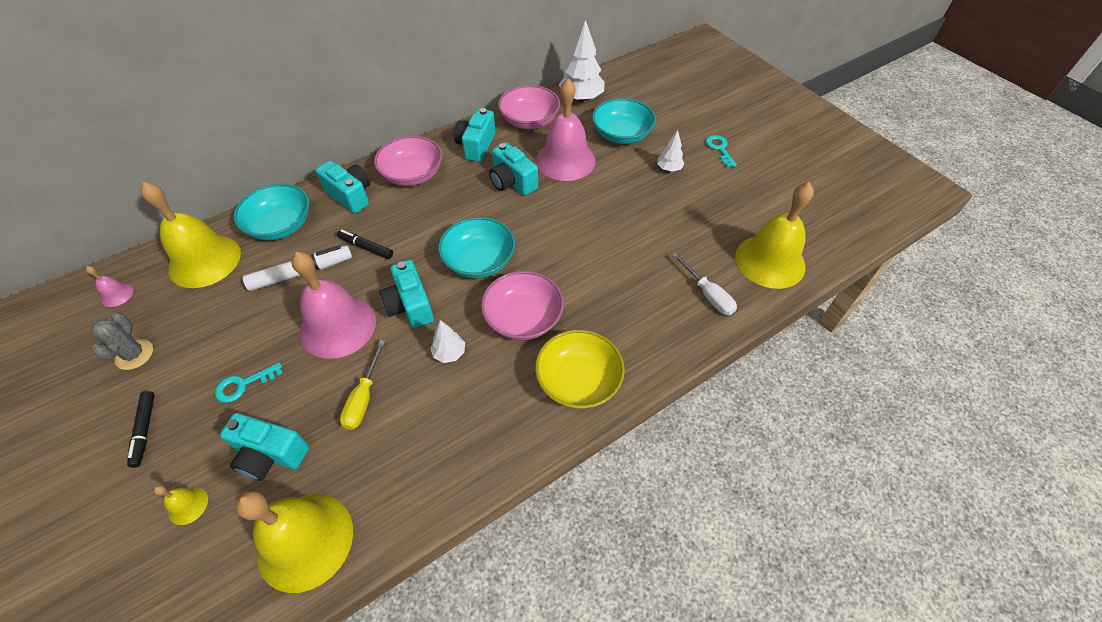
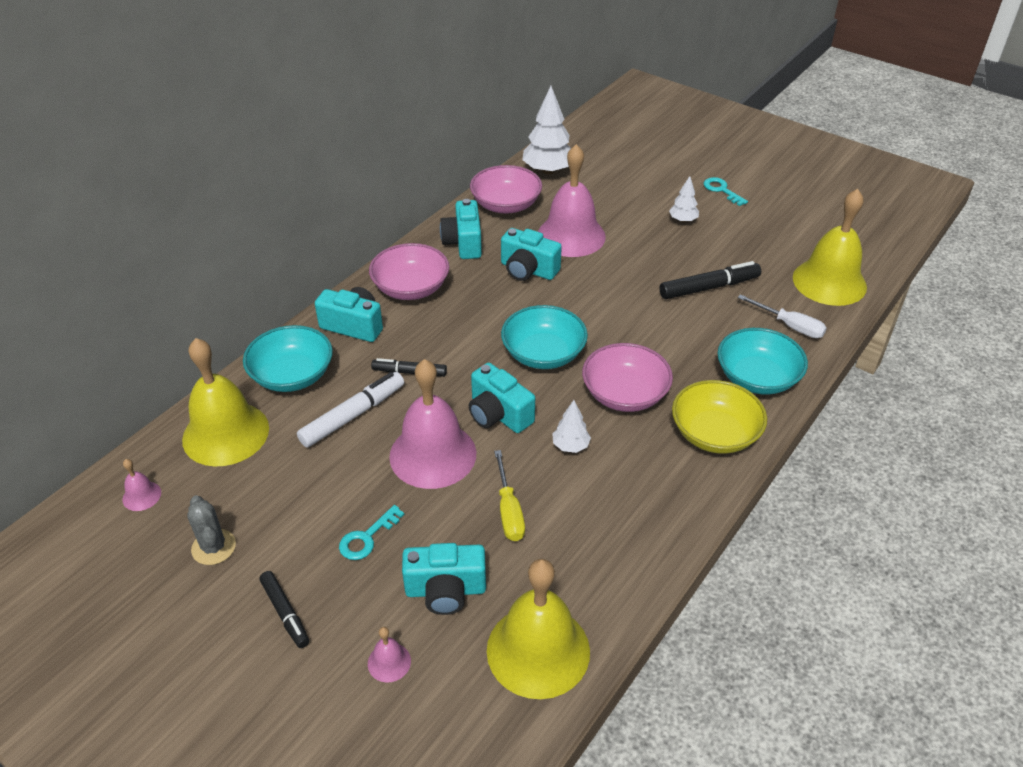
camera: 20 degrees left, 10 degrees down
(188, 505) = (389, 662): yellow bell -> pink bell
(621, 134) = (614, 198): turquoise bowl -> turquoise bowl (757, 377)
(655, 237) = (709, 287): none -> black marker

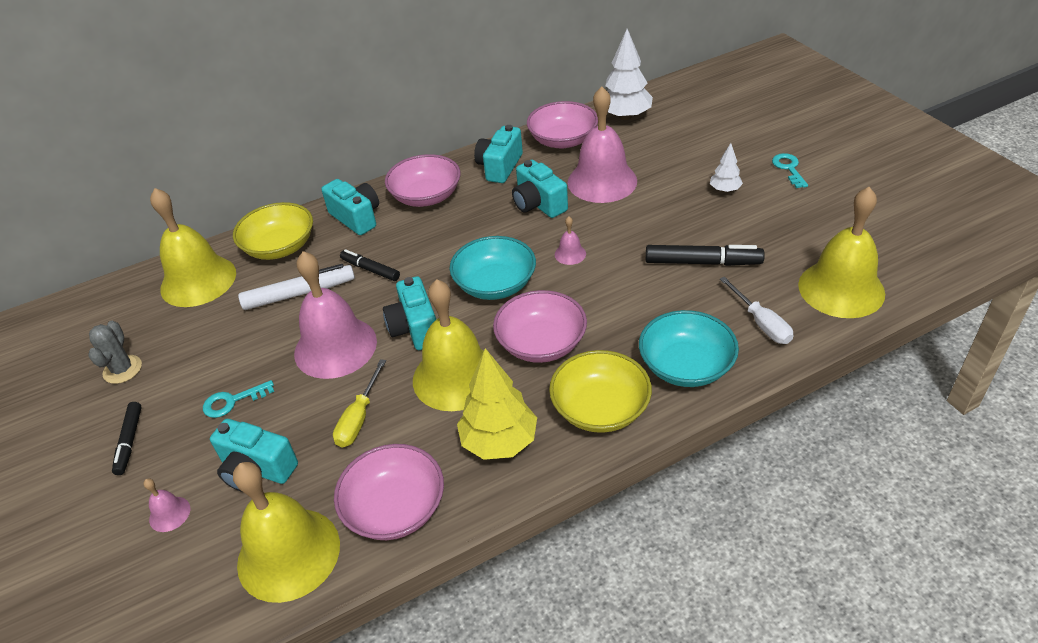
camera: 30 degrees right, 0 degrees up
(141, 496) = (107, 312): pink bell -> pink bell (570, 254)
(292, 375) = (280, 247): turquoise bowl -> yellow bowl
(570, 446) = (455, 377): white tree -> yellow bell
(604, 575) = (395, 508): none -> pink bowl
(652, 488) = (499, 441): none -> yellow tree

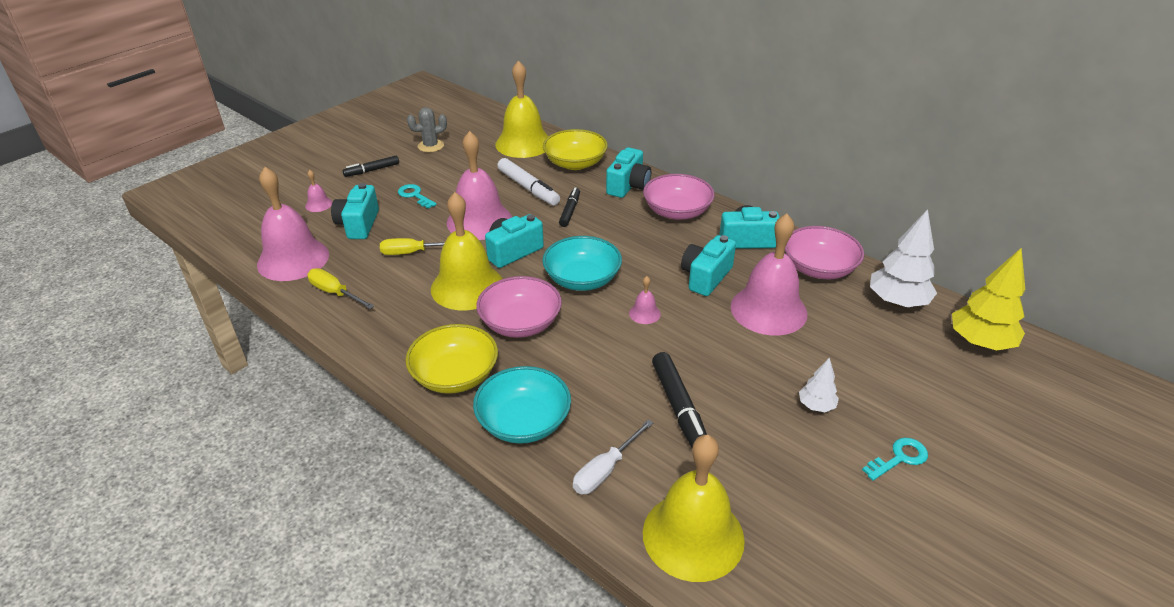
camera: 65 degrees right, 5 degrees down
(288, 554) = (293, 259): yellow bell -> pink bell
(395, 508) = (335, 293): pink bowl -> yellow screwdriver
(499, 441) = (406, 327): yellow tree -> yellow tree (980, 342)

